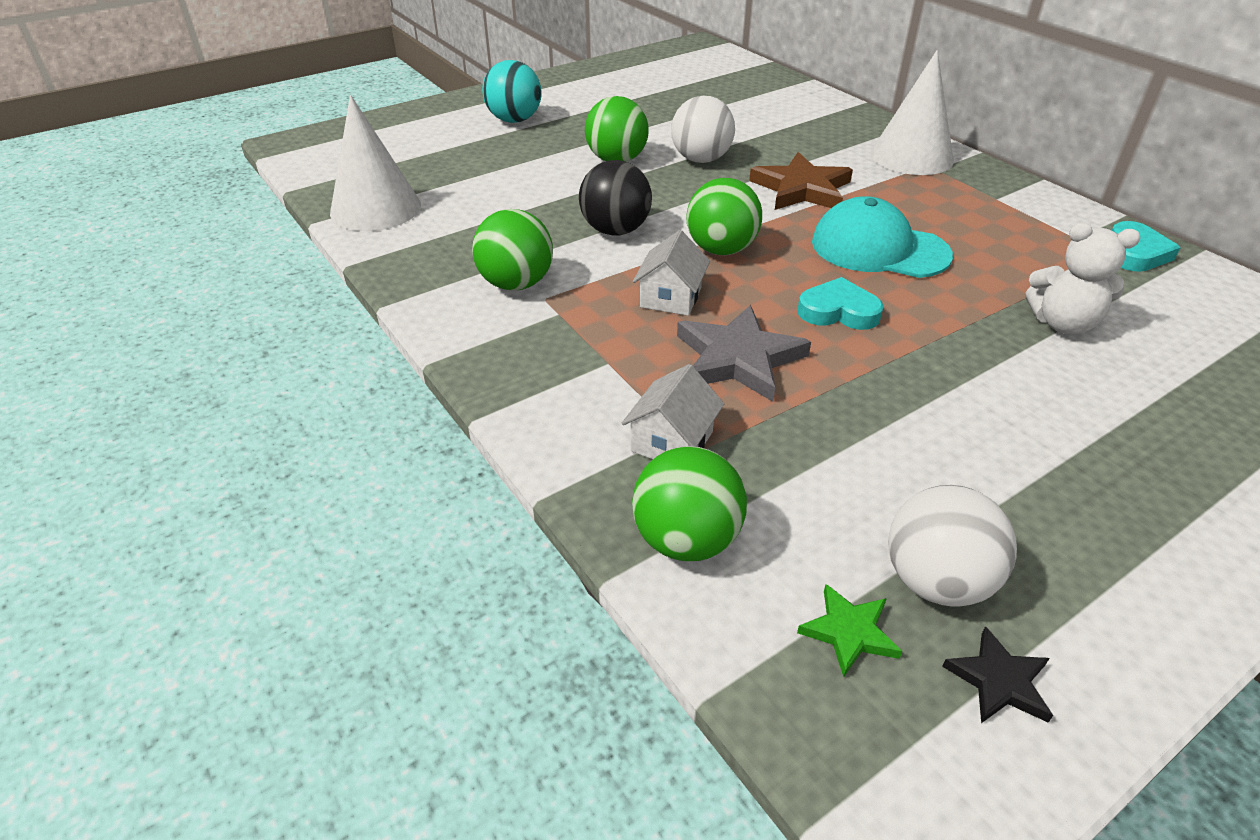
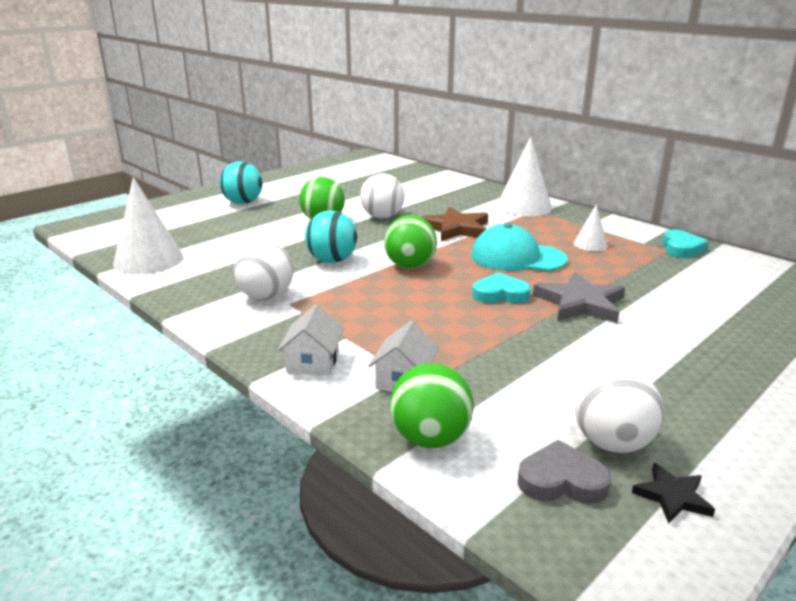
camera: 10 degrees left, 15 degrees down
(516, 284) = (266, 296): green ball -> white ball
(615, 230) = (332, 260): black ball -> turquoise ball
(670, 297) = (381, 296): white house -> white house (313, 362)
(738, 358) = (438, 327): grey star -> grey star (580, 303)
(849, 632) = (561, 480): green star -> grey heart
(995, 234) = (590, 244): none -> white cone
(1062, 324) = (648, 289): white teddy bear -> none

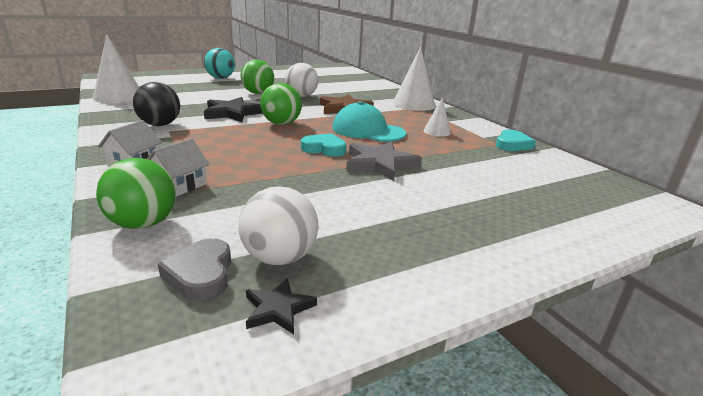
camera: 15 degrees right, 0 degrees up
(266, 296) = (160, 125): white ball -> black ball
(332, 260) = (232, 113): turquoise ball -> black star
(561, 480) = (201, 274): grey heart -> grey heart turned 120 degrees counterclockwise

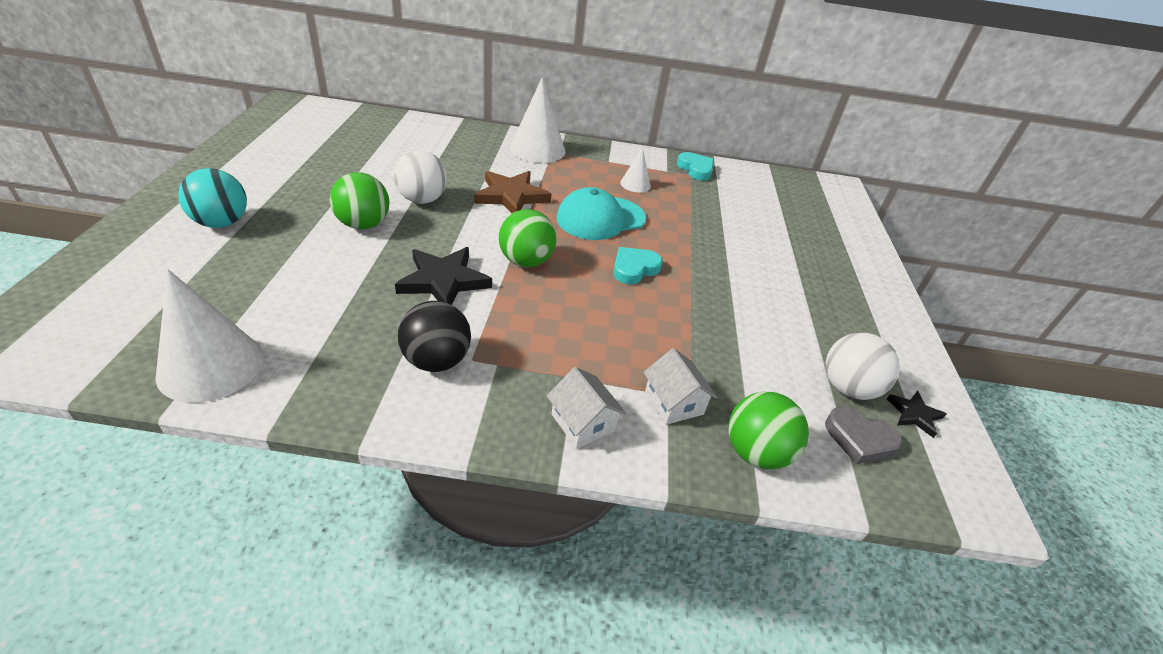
camera: 60 degrees left, 15 degrees up
(380, 164) = (696, 256): grey star -> none

